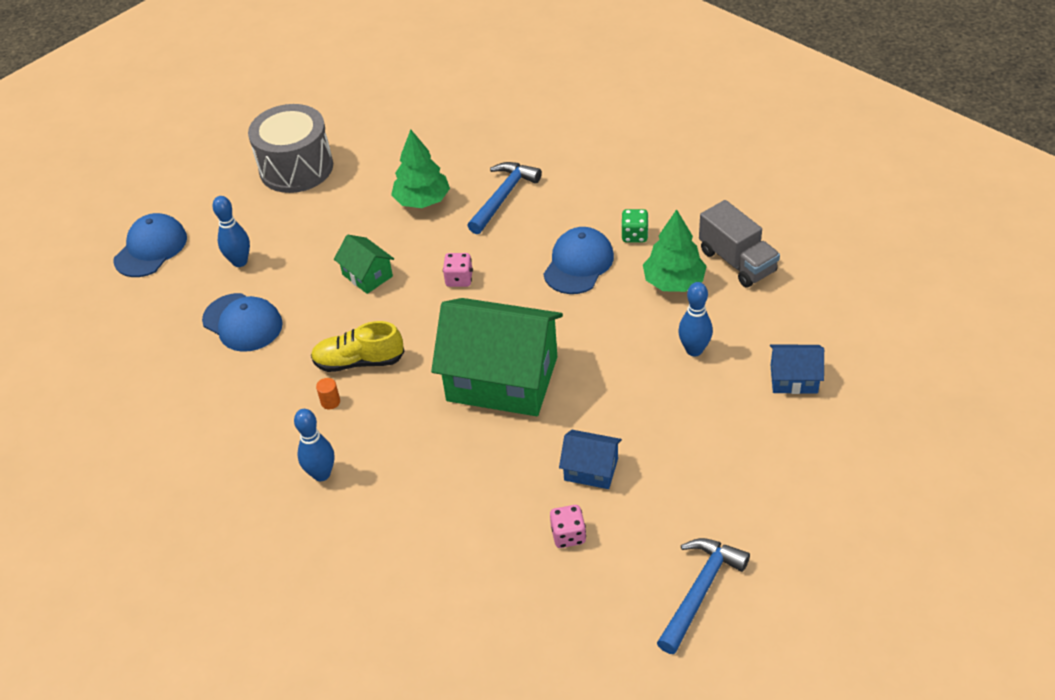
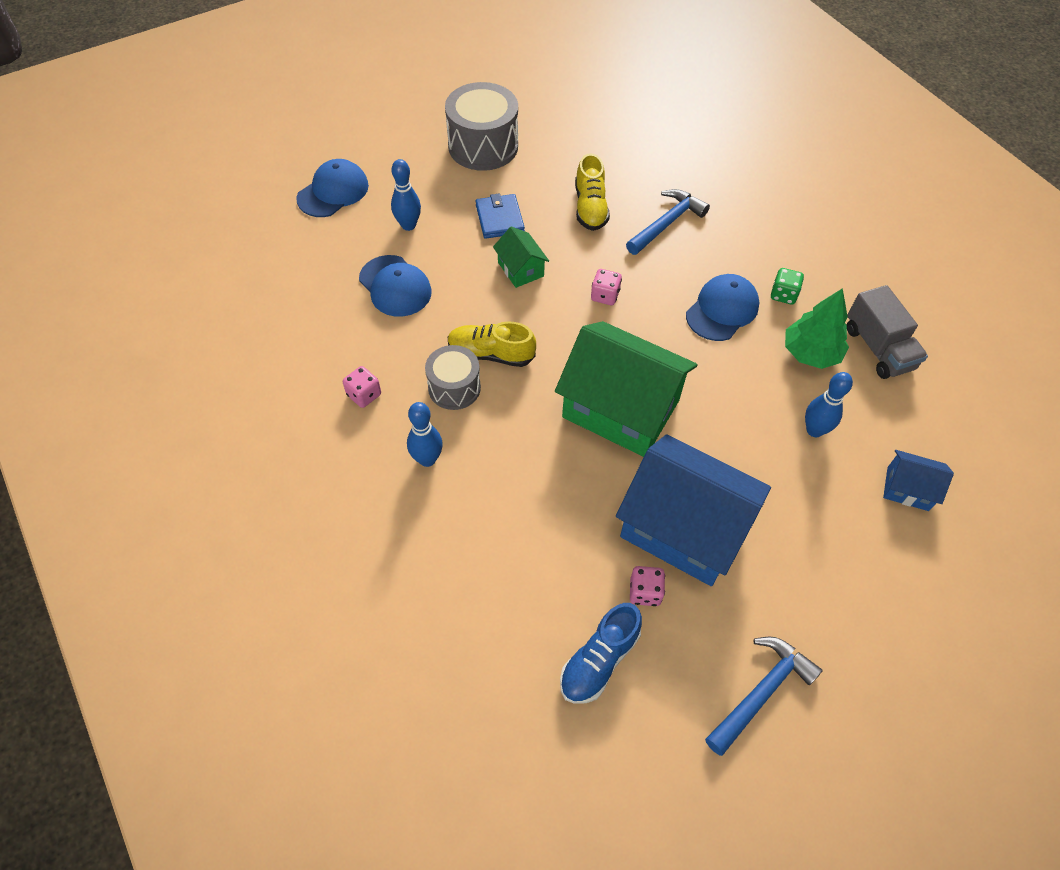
camera: 10 degrees right, 10 degrees up
(240, 432) = (364, 395): none -> pink dice
(330, 402) = (454, 388): orange cylinder -> grey drum
(333, 233) = (499, 219): none -> blue wallet
(422, 200) = (590, 208): green tree -> yellow shoe
(540, 606) = (599, 661): none -> blue shoe
(591, 469) = (683, 528): blue house -> blue house, size x2.18

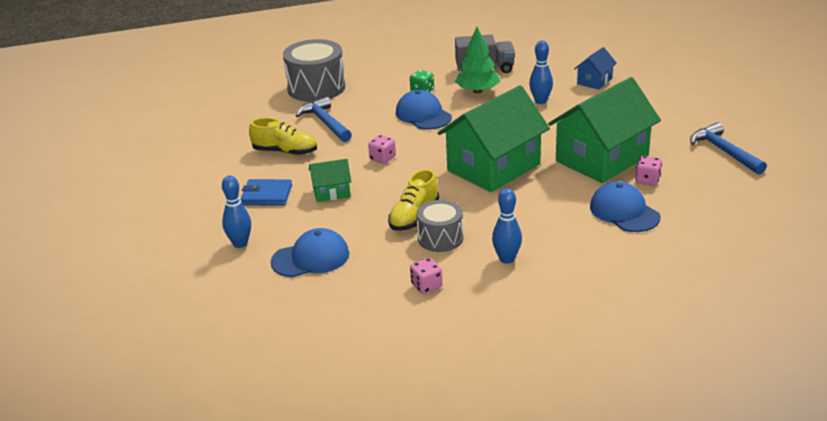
camera: 70 degrees left, 25 degrees down
(333, 192) = (161, 284): blue cap -> blue cap (624, 212)
(483, 146) = (170, 193): grey drum -> grey drum (316, 88)
(599, 661) = (695, 205): blue shoe -> none
(683, 528) = (602, 159): blue house -> green house

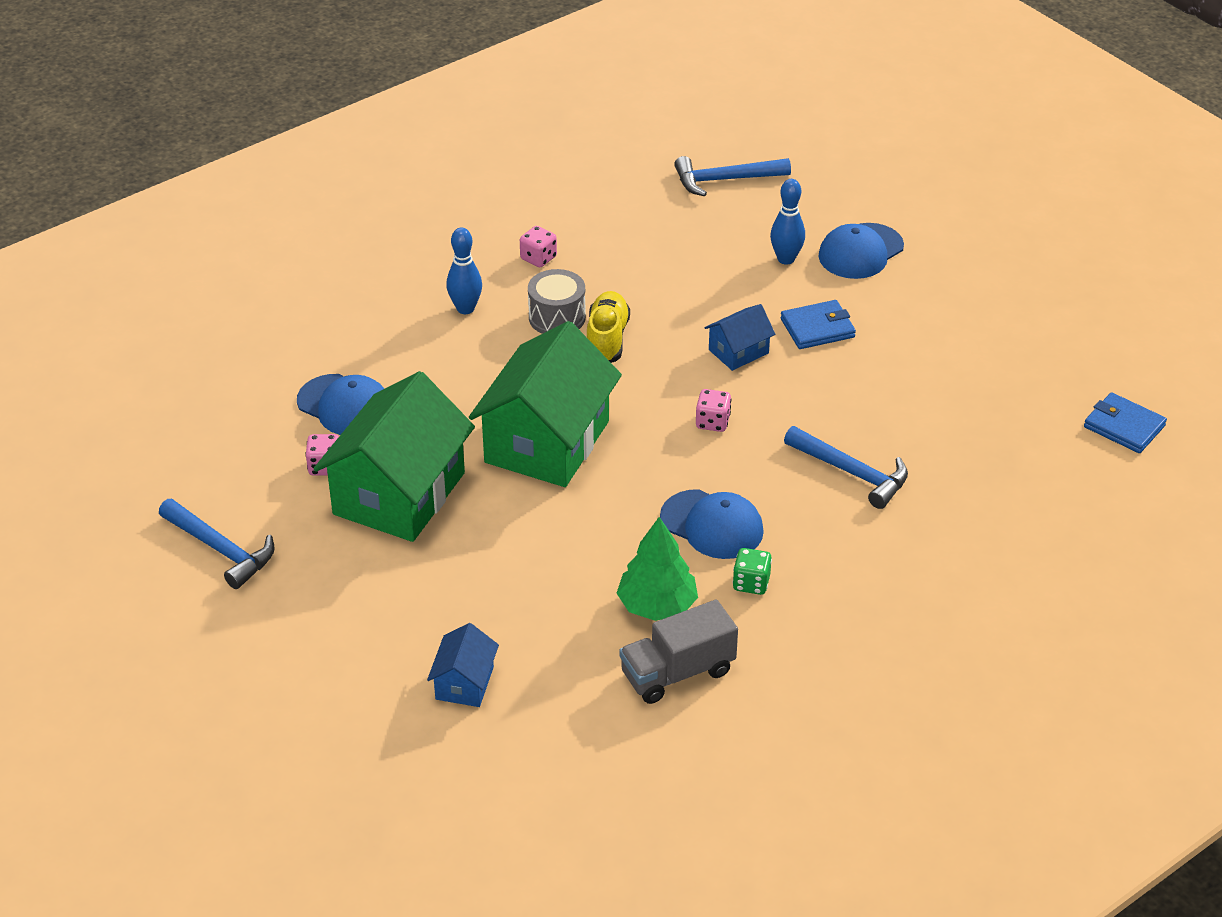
camera: 155 degrees right, 10 degrees up
(156, 116) = (1124, 426): none -> blue wallet
(222, 319) = (724, 180): none -> blue hammer
(285, 152) = (860, 403): yellow shoe -> none
(311, 258) = (689, 260): blue cap -> blue cap (860, 251)
(316, 88) = (935, 549): grey drum -> none
(331, 192) = (738, 351): green house -> blue house
(540, 101) = (538, 603): blue bowling pin -> none

